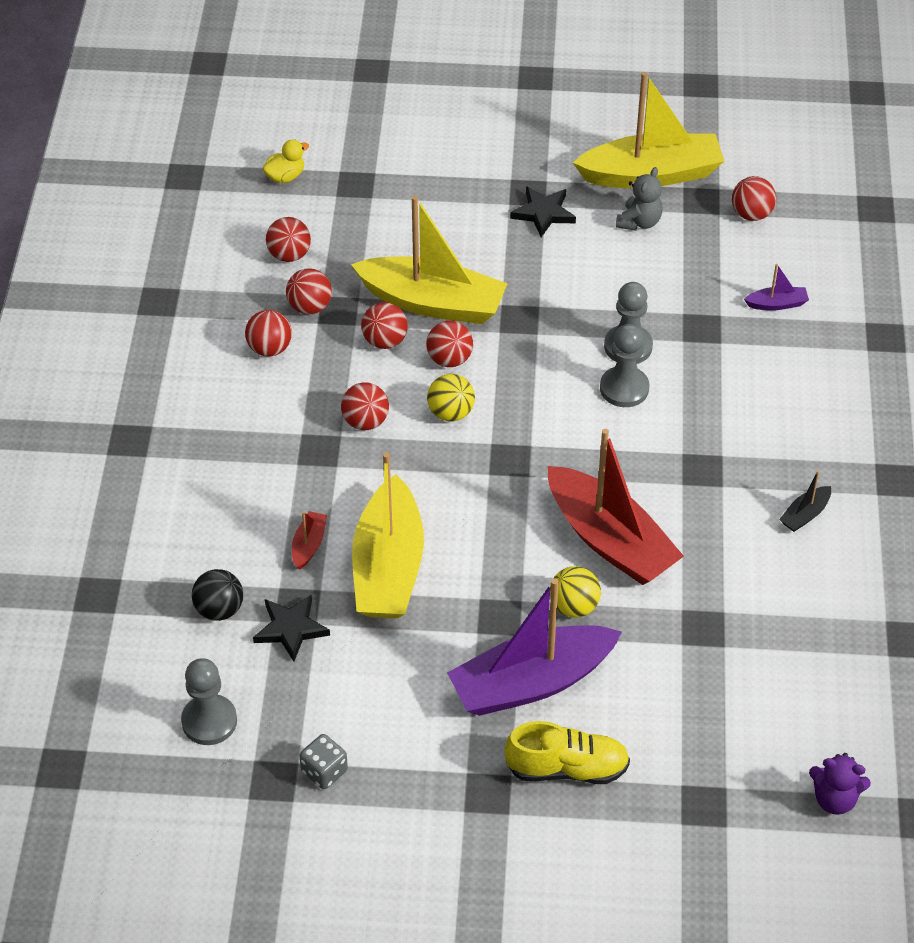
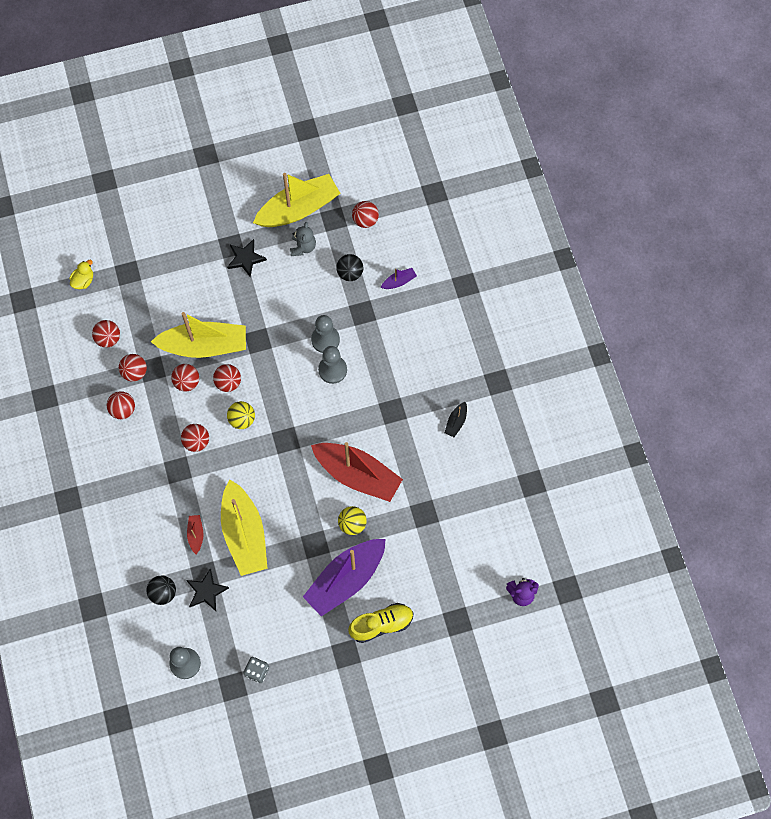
camera: 20 degrees left, 20 degrees up
(701, 273) = (350, 273): none -> black ball

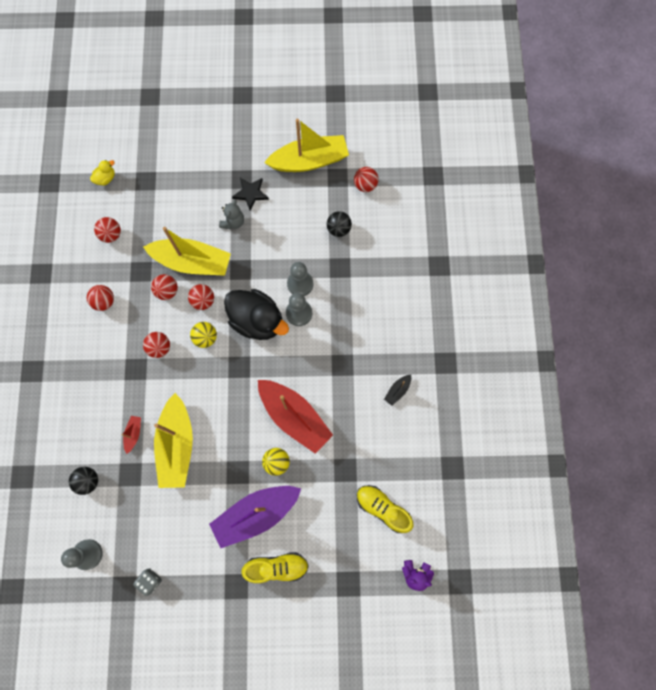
camera: 15 degrees right, 5 degrees up
(134, 372) = (125, 270): red ball -> none
(206, 591) = (127, 490): black star -> none
(291, 388) = (257, 321): none -> black duck
(303, 247) = (303, 195): grey teddy bear -> grey teddy bear (233, 222)
(399, 281) = (380, 247): purple boat -> none
(472, 540) = (383, 508): none -> yellow shoe

